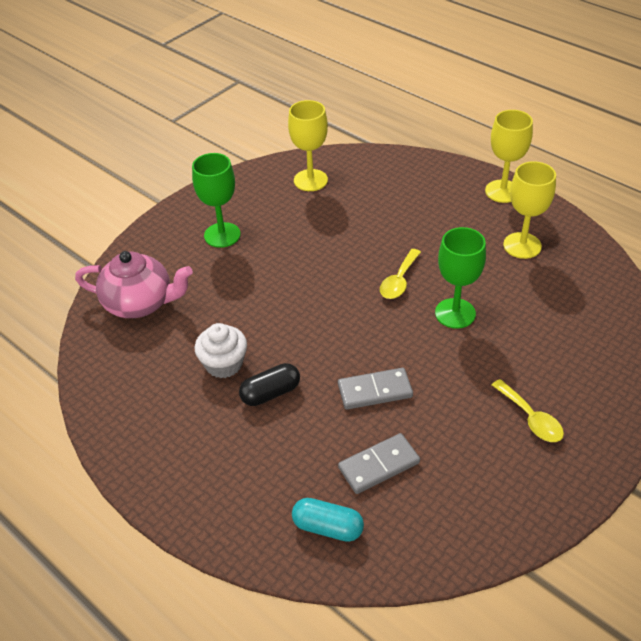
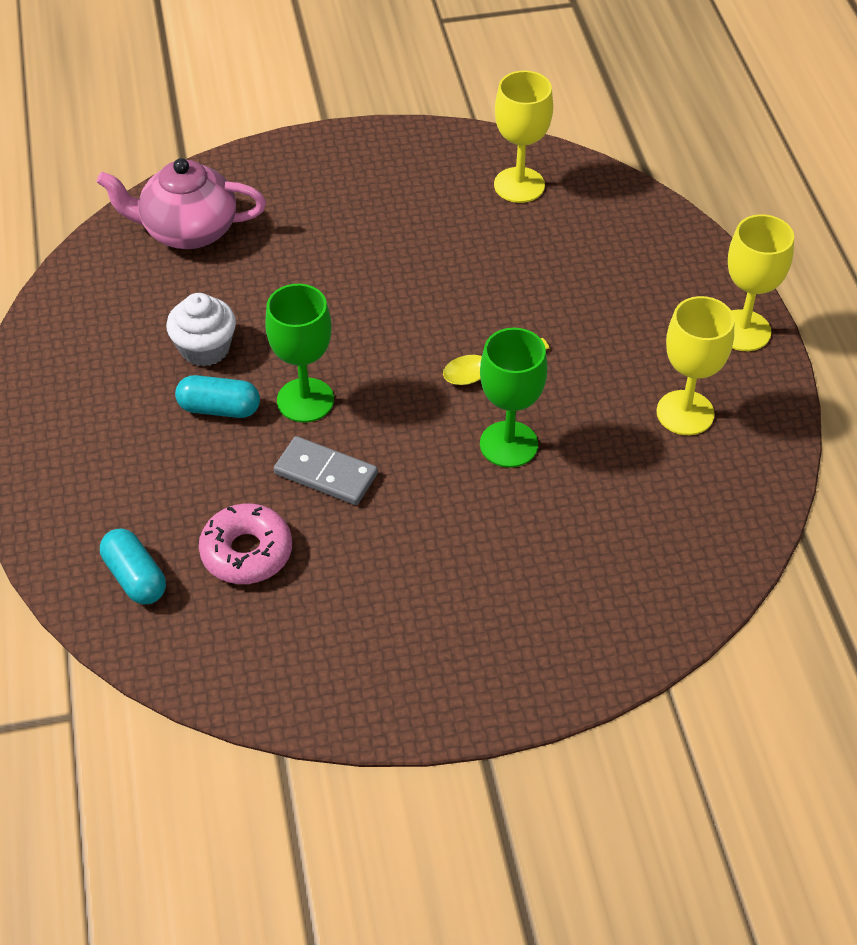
camera: 35 degrees right, 5 degrees up
(140, 303) = (188, 230): pink teapot -> pink teapot turned 135 degrees clockwise
(222, 235) = (349, 199): green goblet -> green goblet (305, 400)
(270, 393) = (219, 408): black capsule -> turquoise capsule
(379, 465) = (246, 552): grey domino -> pink donut
(531, 418) = (458, 611): yellow spoon -> none

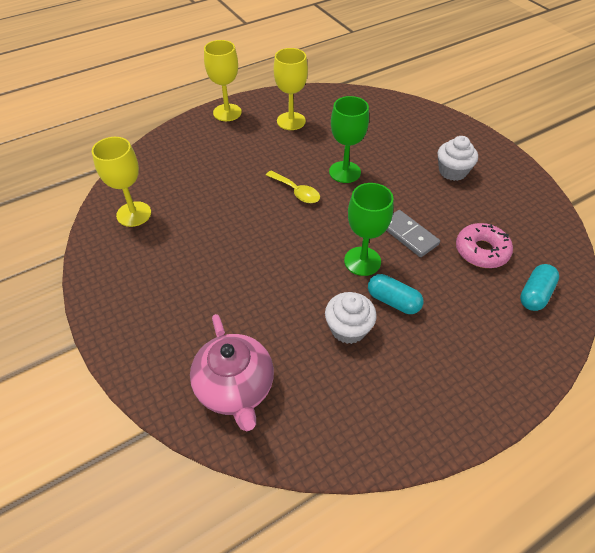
camera: 110 degrees left, 0 degrees up
(219, 408) = (393, 301): turquoise capsule -> turquoise capsule turned 45 degrees counterclockwise
(326, 474) = (408, 235): grey domino -> grey domino turned 45 degrees counterclockwise
(443, 601) = (452, 171): none -> white cupcake

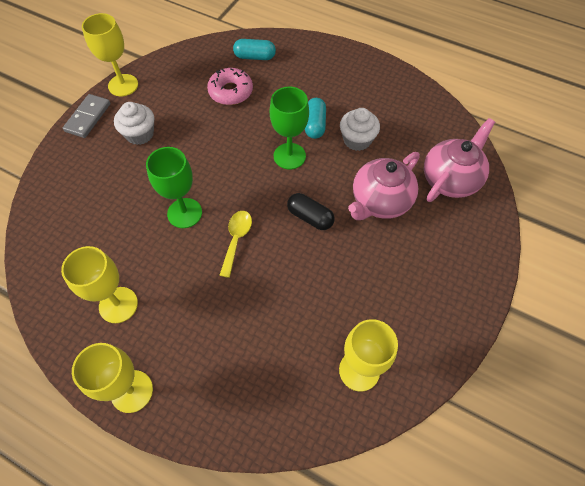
camera: 120 degrees left, 10 degrees up
(258, 306) = (380, 201): none -> pink teapot
(282, 245) = (310, 217): none -> black capsule
(408, 235) = (241, 138): grey domino -> grey domino (88, 117)
(527, 178) = (123, 85): none -> yellow goblet

